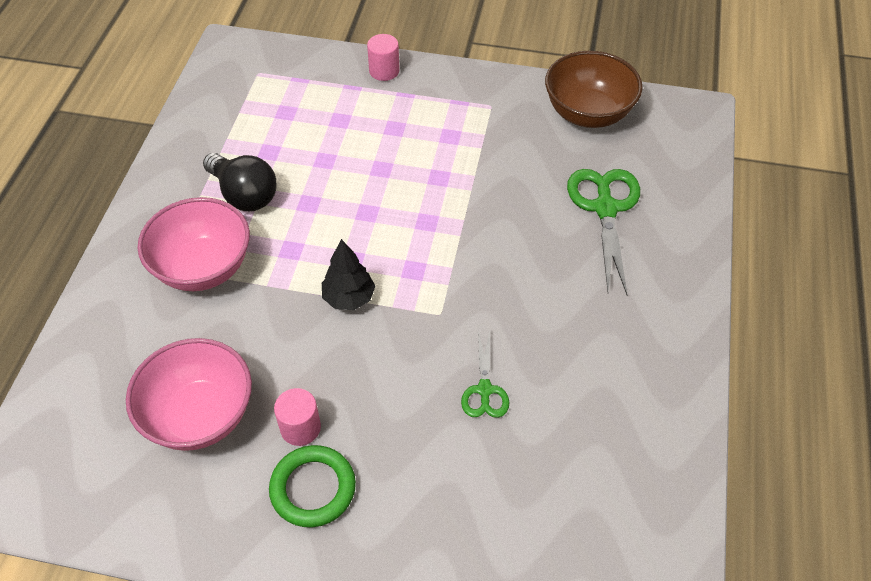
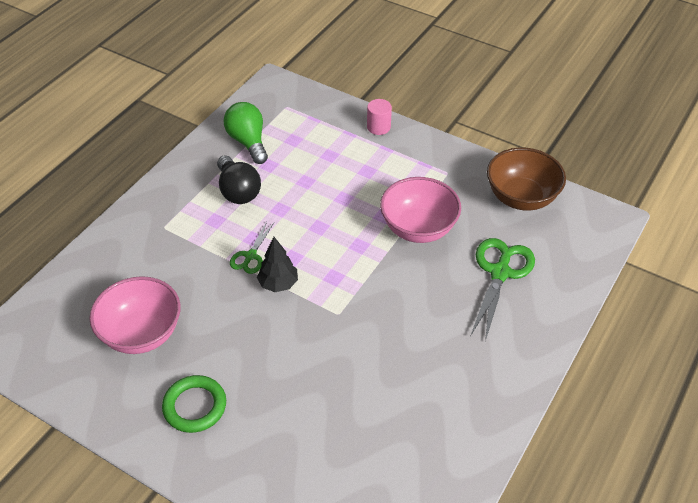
camera: 20 degrees right, 5 degrees down
(203, 268) = (188, 234): pink bowl -> pink bowl (418, 228)
(229, 129) = (248, 142): none -> green light bulb
(300, 428) = (205, 363): pink cylinder -> none
(484, 390) = (345, 377): green scissors -> green scissors (250, 256)

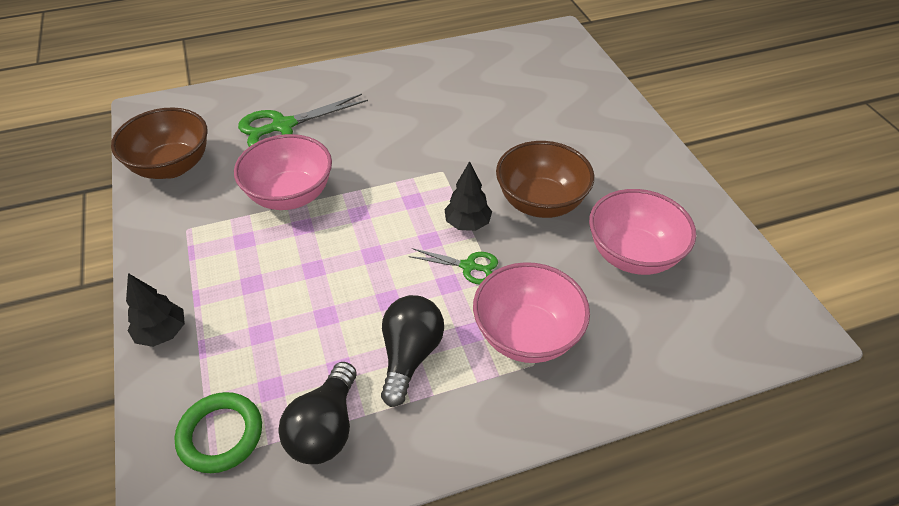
camera: 140 degrees left, 0 degrees up
(179, 238) = (526, 335): none -> pink bowl
(195, 406) = (619, 173): green ring -> green ring (220, 435)
(240, 335) = (540, 202): none -> brown bowl
(248, 142) = (325, 428): green light bulb -> black light bulb
(250, 256) = (468, 266): green scissors -> green scissors turned 45 degrees clockwise
(378, 127) = (162, 333): pink cylinder -> black tree

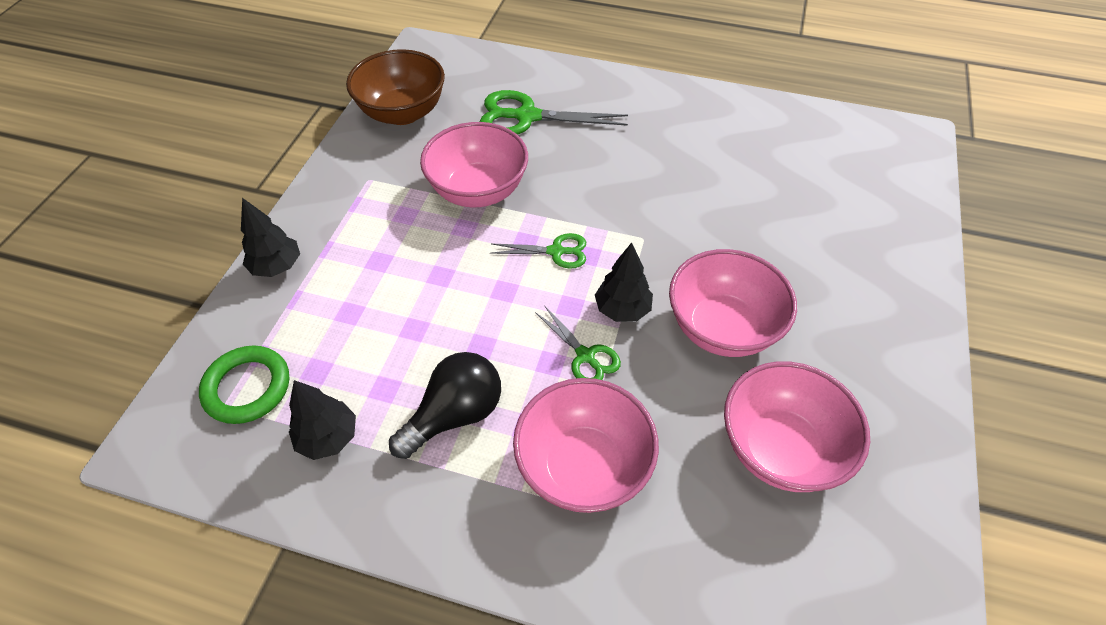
camera: 35 degrees right, 5 degrees up
(325, 428) = (328, 437): black light bulb -> black tree
(388, 209) = (556, 252): none -> green scissors
(540, 202) = (722, 328): brown bowl -> pink bowl

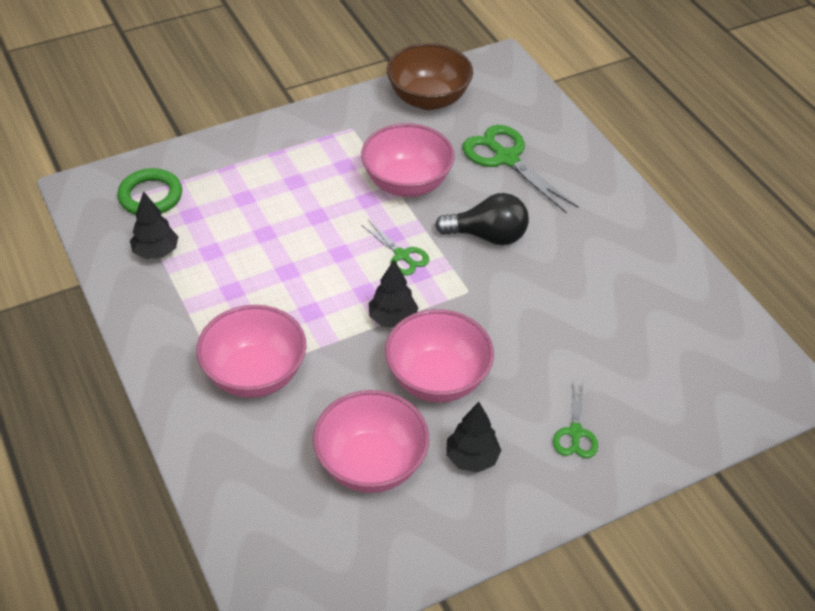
camera: 45 degrees right, 5 degrees down
(277, 266) = (239, 143): black tree -> black tree (472, 458)
(455, 415) = (227, 294): black light bulb -> black light bulb (487, 236)
(585, 356) = (334, 324): green scissors -> green scissors (575, 433)

